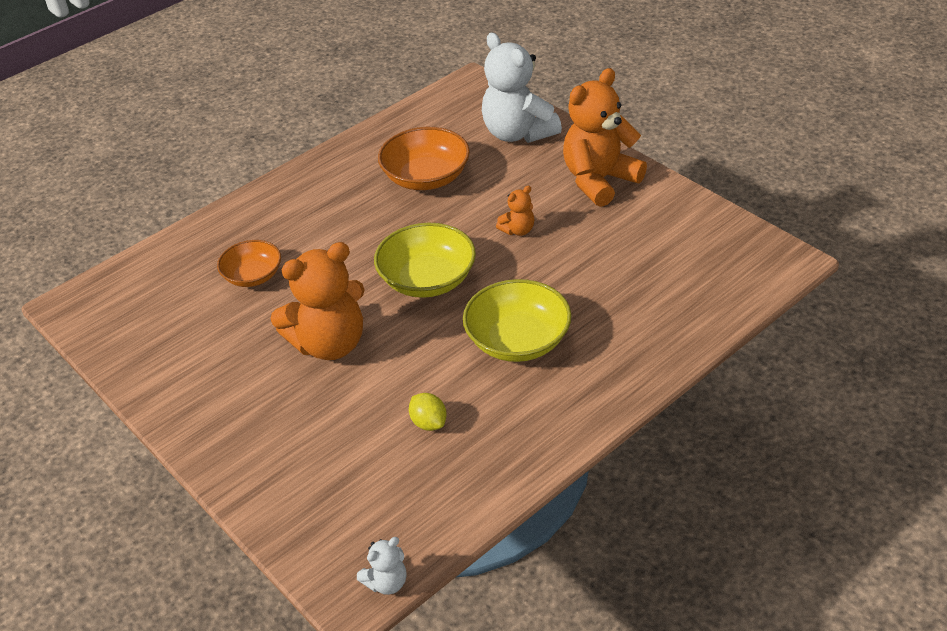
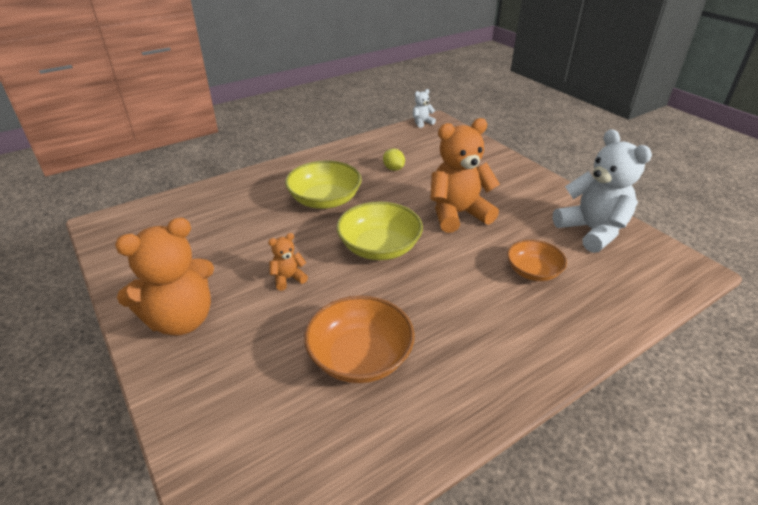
camera: 175 degrees left, 5 degrees down
(518, 133) = (226, 410): white teddy bear -> white teddy bear (592, 231)

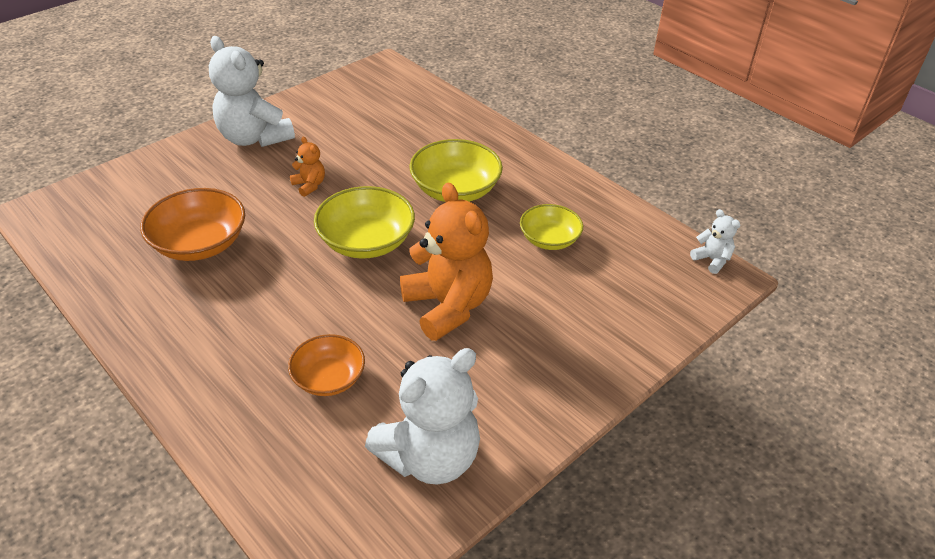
camera: 80 degrees right, 5 degrees up
(181, 319) = (254, 138): orange teddy bear -> white teddy bear
(393, 169) = (549, 239): yellow lemon -> yellow bowl

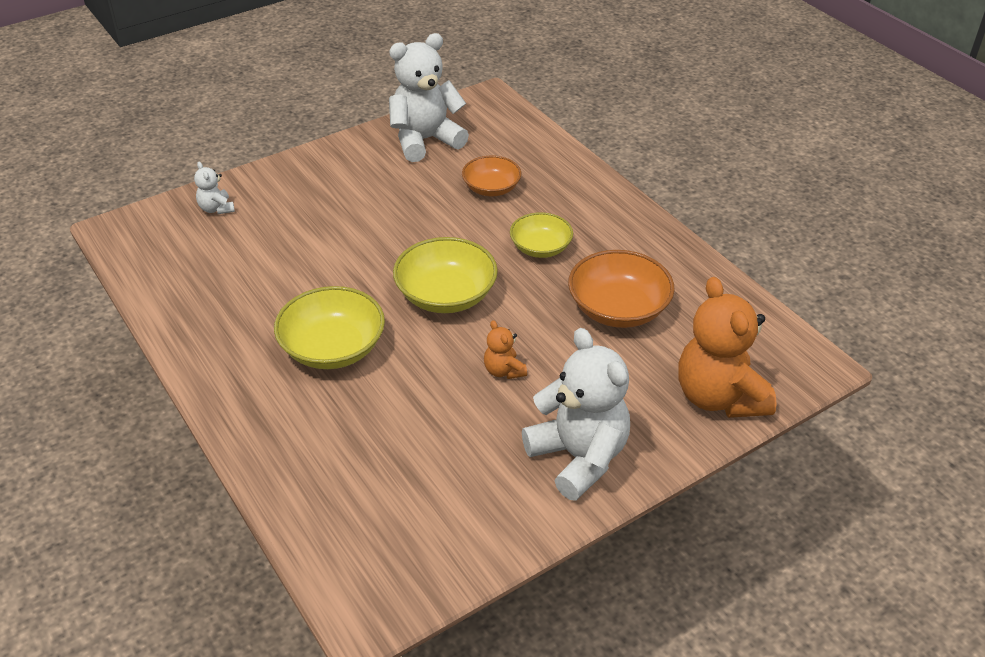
camera: 170 degrees left, 0 degrees up
(448, 306) = (382, 229): orange teddy bear -> orange teddy bear (719, 397)
(549, 239) = (258, 280): yellow bowl -> yellow bowl (540, 248)
(712, 260) = (114, 246): white teddy bear -> white teddy bear (216, 209)

